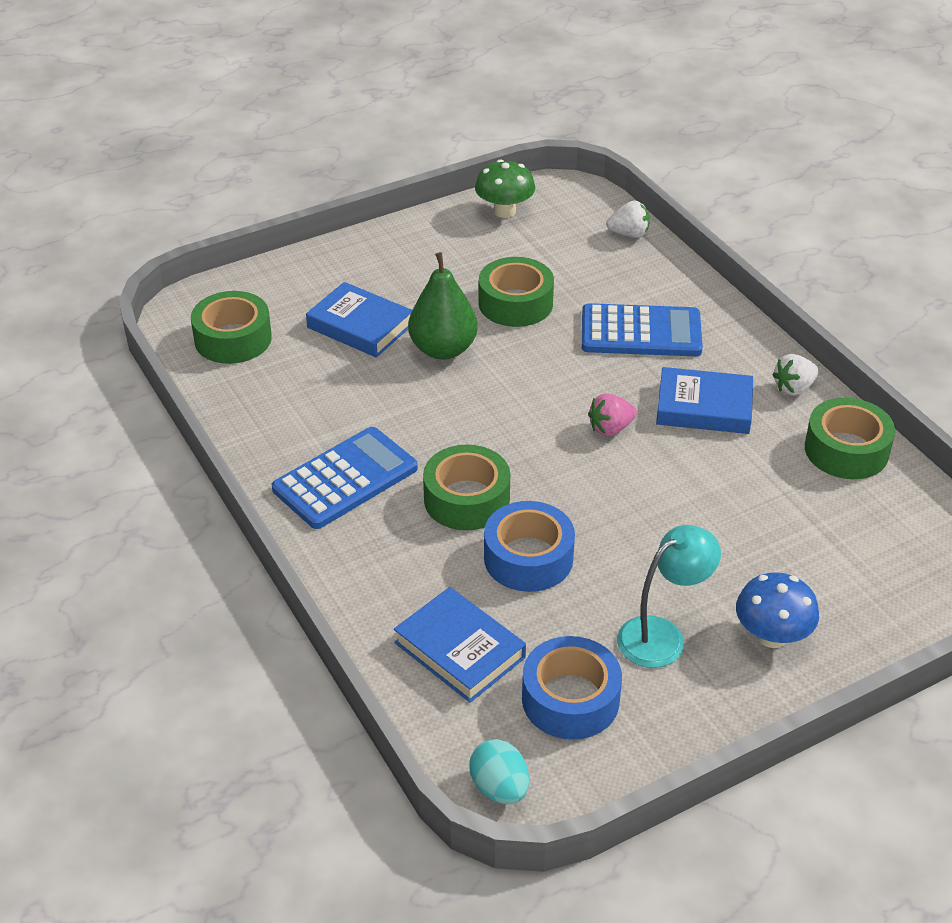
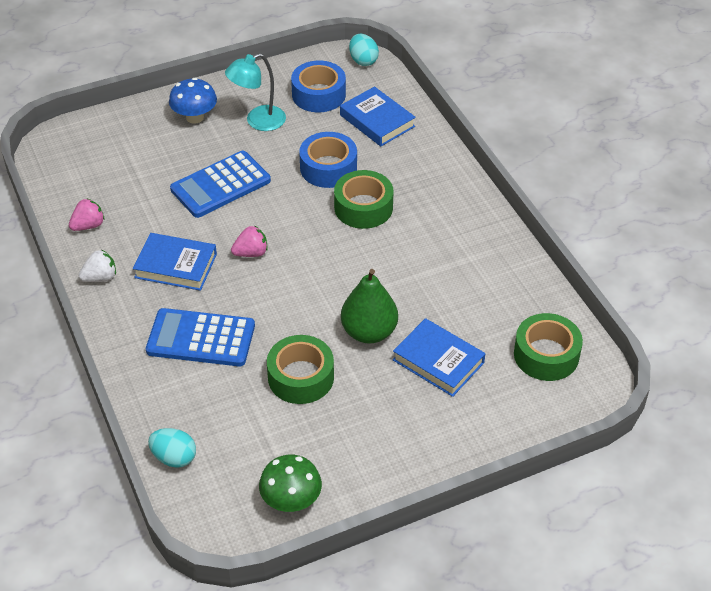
camera: 175 degrees left, 5 degrees up
(345, 479) = (447, 227): blue calculator -> blue calculator (220, 185)
(629, 234) = (174, 458): white strawberry -> turquoise egg
(846, 450) = (88, 225): green tape -> pink strawberry

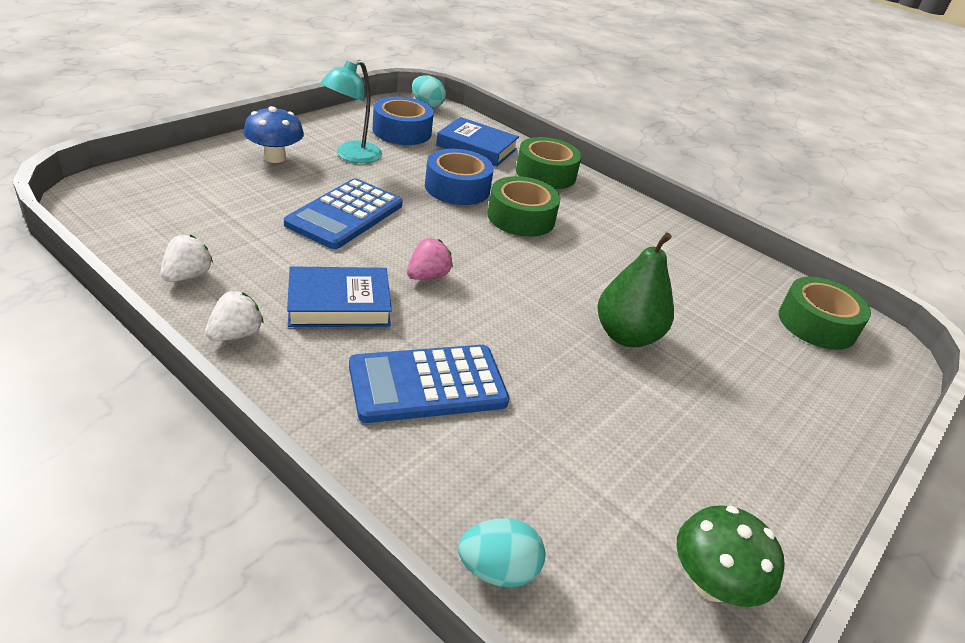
camera: 30 degrees left, 10 degrees down
(88, 225) = (187, 276): pink strawberry -> white strawberry
(301, 377) = (590, 404): green tape -> green tape (545, 173)
(438, 361) = (724, 352): blue book -> none

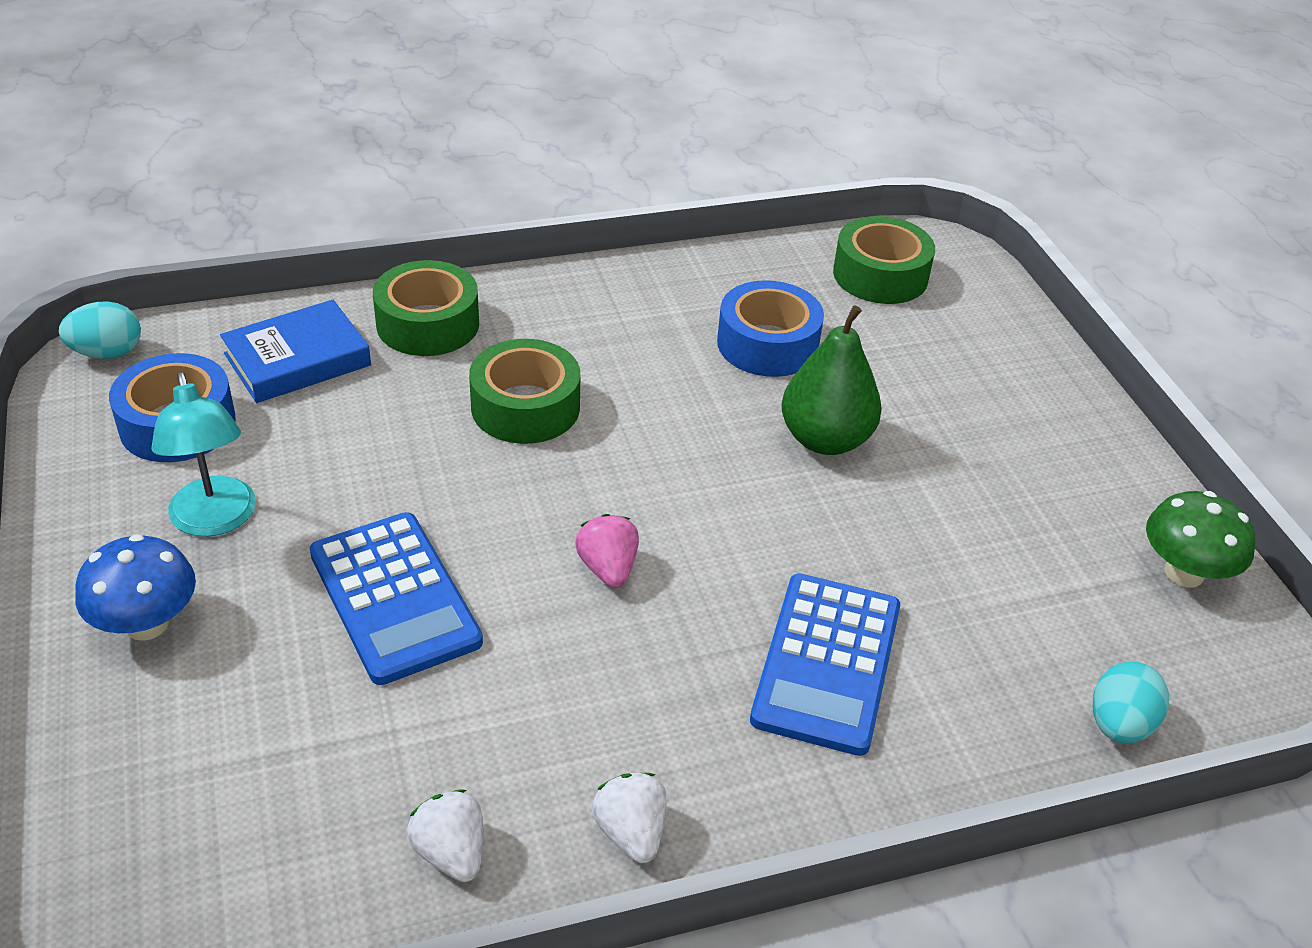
camera: 55 degrees left, 5 degrees up
(339, 304) = (620, 690): blue book -> none
(457, 188) = (403, 437): blue tape -> blue tape (767, 344)

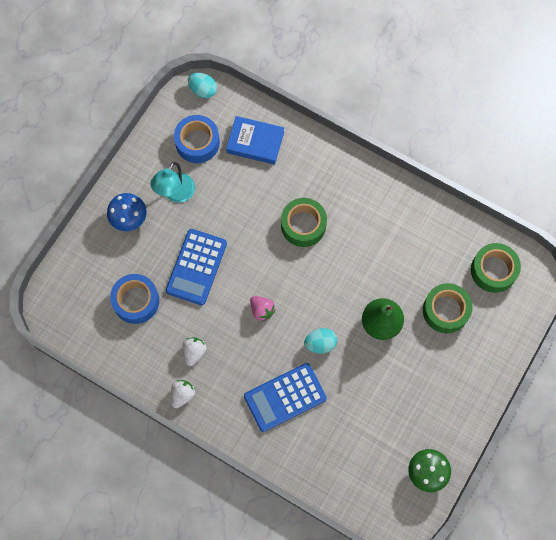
camera: 50 degrees right, 30 degrees up
(428, 324) = (310, 159): green tape -> green tape (445, 310)
(451, 852) = (138, 359): white strawberry -> white strawberry (194, 352)
(608, 568) = (262, 310): pink strawberry -> pink strawberry turned 105 degrees clockwise
(767, 344) = (411, 267): blue tape -> blue tape (136, 301)
(1119, 724) = (339, 491): turquoise egg -> turquoise egg (320, 343)

